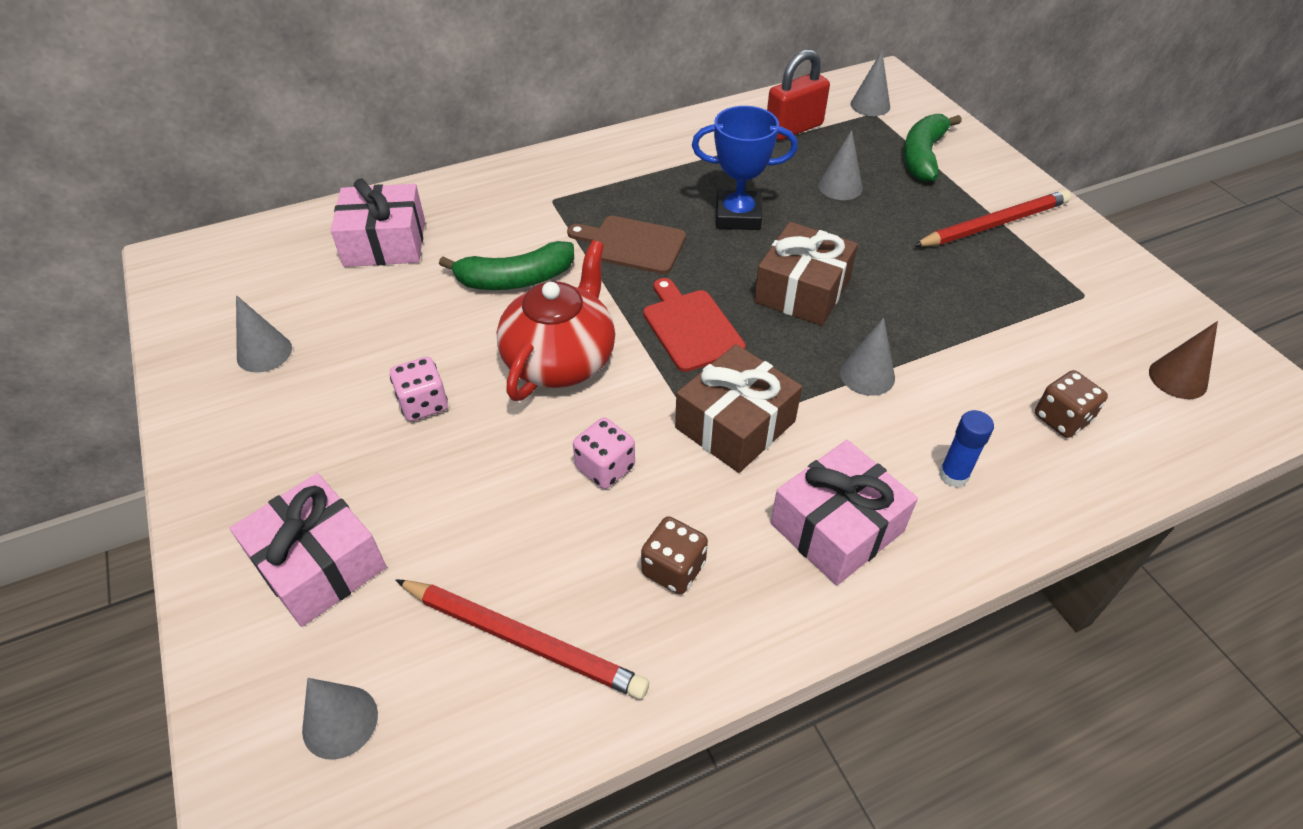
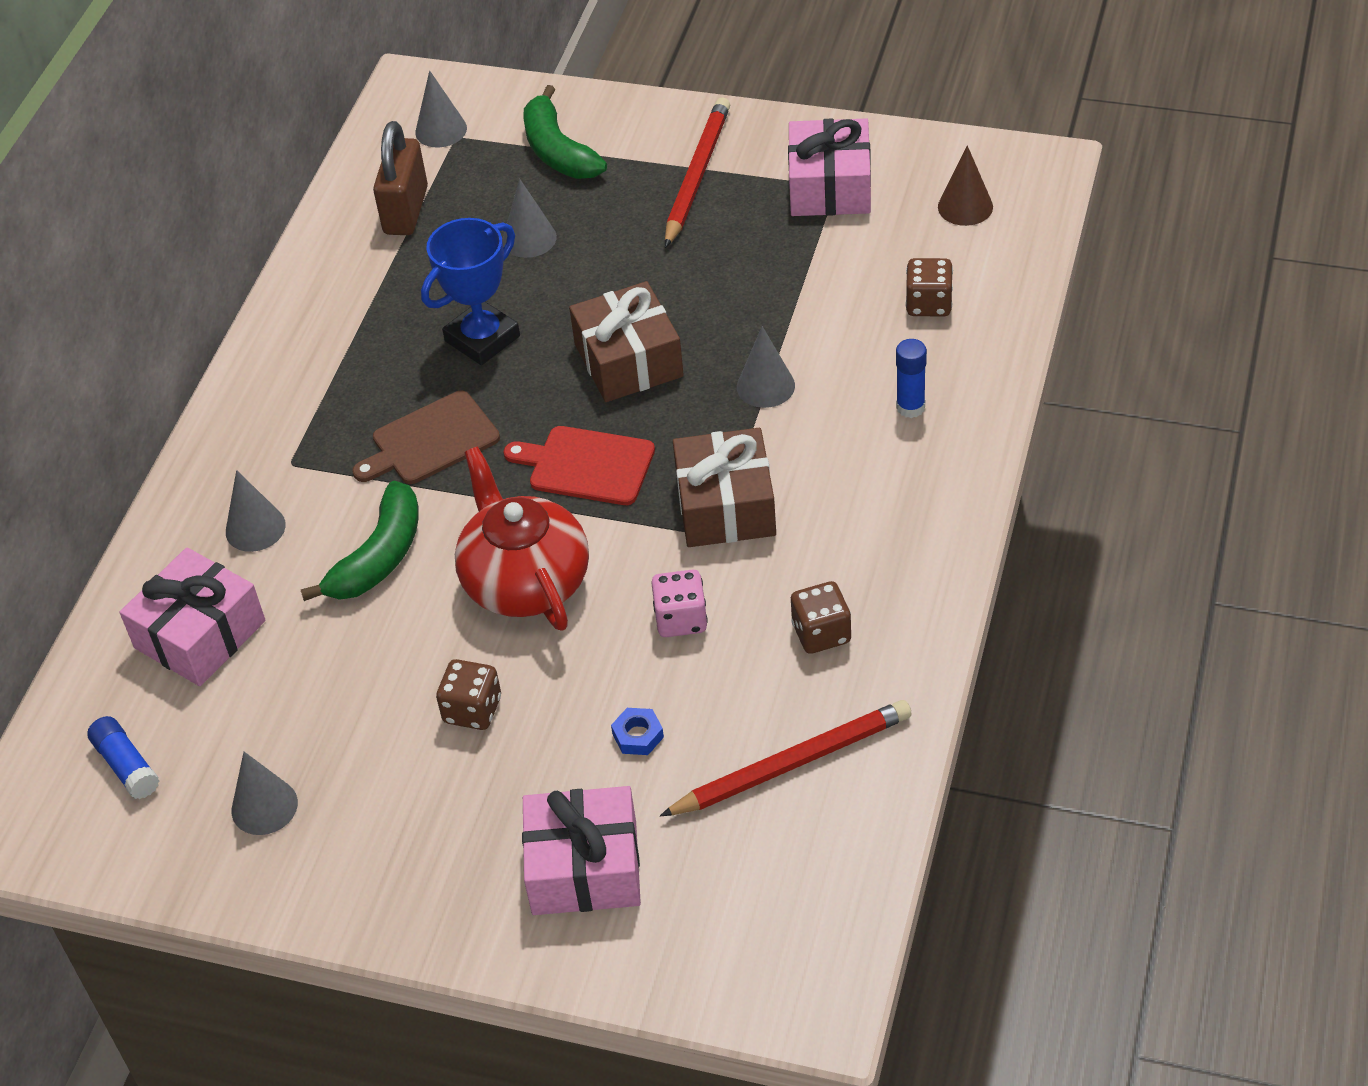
camera: 45 degrees left, 0 degrees up
(257, 274) = (126, 766): none -> blue glue stick
(340, 721) = (754, 915): grey cone -> grey cone (255, 528)
(423, 404) = (472, 710): pink dice -> brown dice
(472, 514) = (638, 735): none -> blue nut
(793, 128) = (406, 210): red padlock -> brown padlock
(836, 527) = (884, 510): pink gift -> pink gift (829, 186)

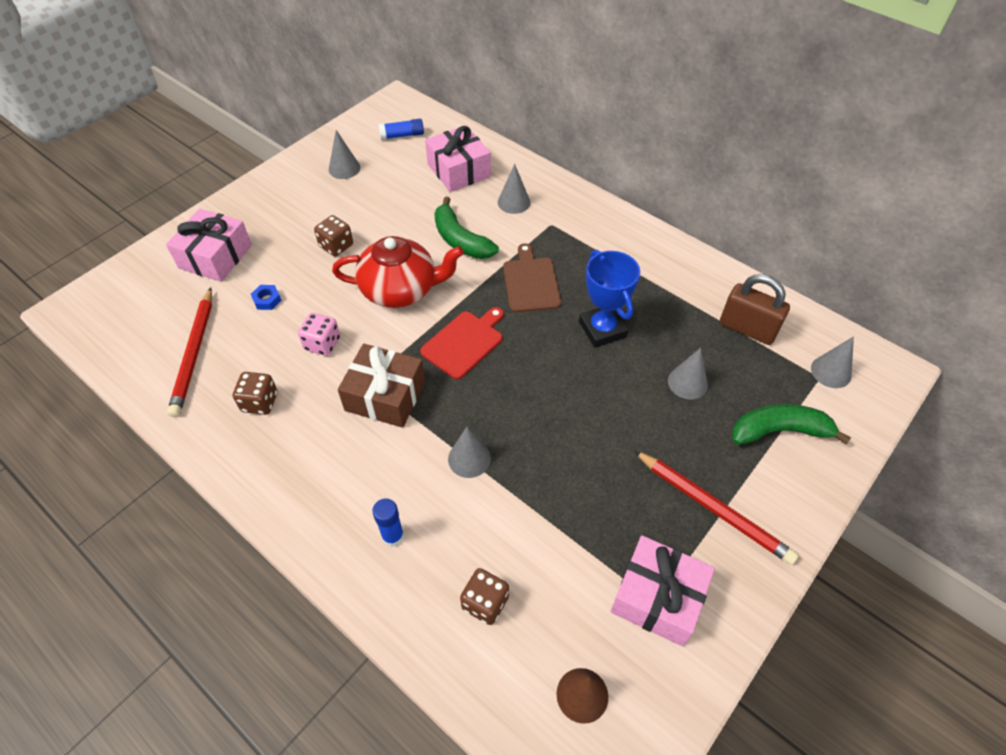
camera: 110 degrees right, 5 degrees up
(629, 360) = (539, 394): brown gift -> none

